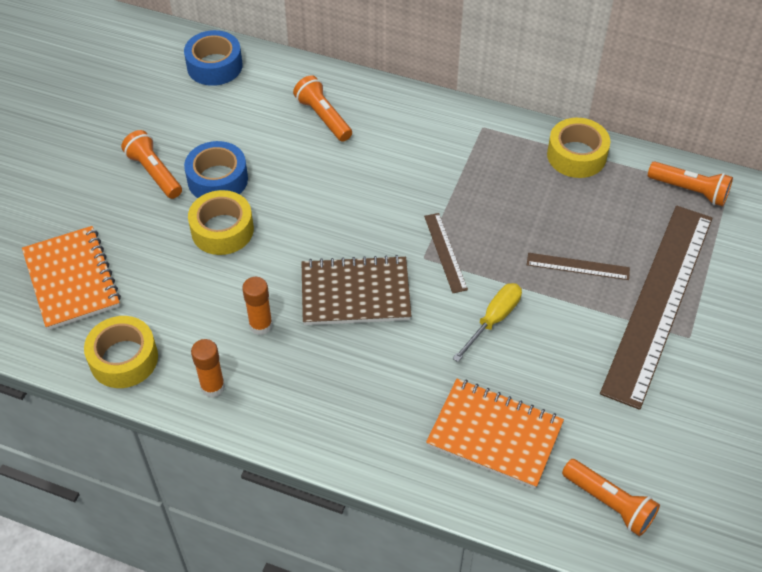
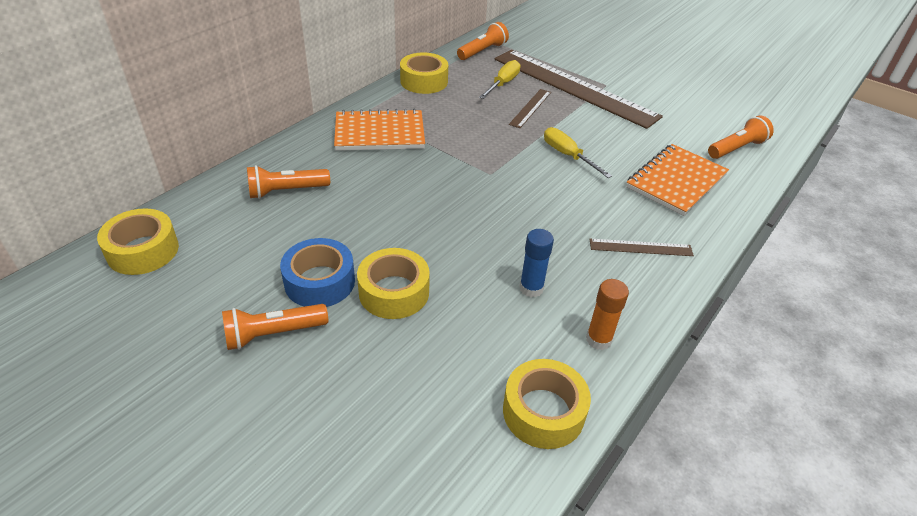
camera: 75 degrees left, 10 degrees down
(72, 279) = (402, 448): orange notebook -> orange notebook (379, 133)
(214, 66) = (143, 251): blue tape -> yellow tape
(261, 325) = (531, 288): orange glue stick -> blue glue stick
(355, 293) = (514, 219): brown notebook -> none
(445, 252) = (490, 161): brown ruler -> brown ruler (640, 247)
(618, 228) = (502, 84): none -> yellow screwdriver

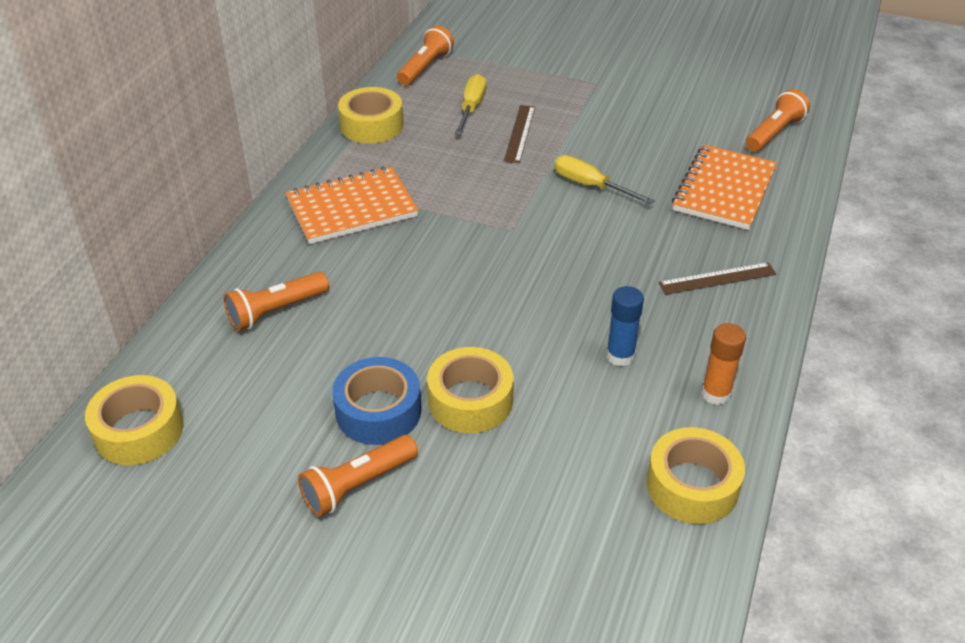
camera: 15 degrees left, 0 degrees up
(573, 87) = (558, 94): brown ruler -> none

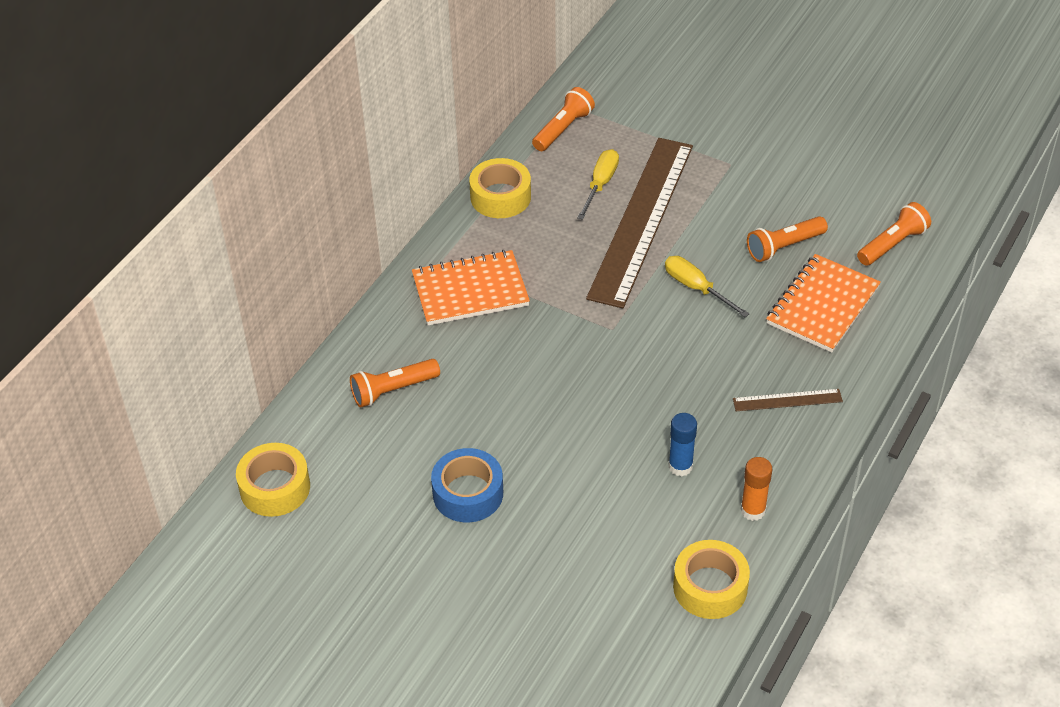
camera: 10 degrees right, 5 degrees up
(358, 485) = (443, 554): orange flashlight -> orange flashlight (784, 247)
(470, 400) = (545, 492): yellow tape -> none
(520, 133) = (641, 220): brown ruler -> brown ruler, size x2.45

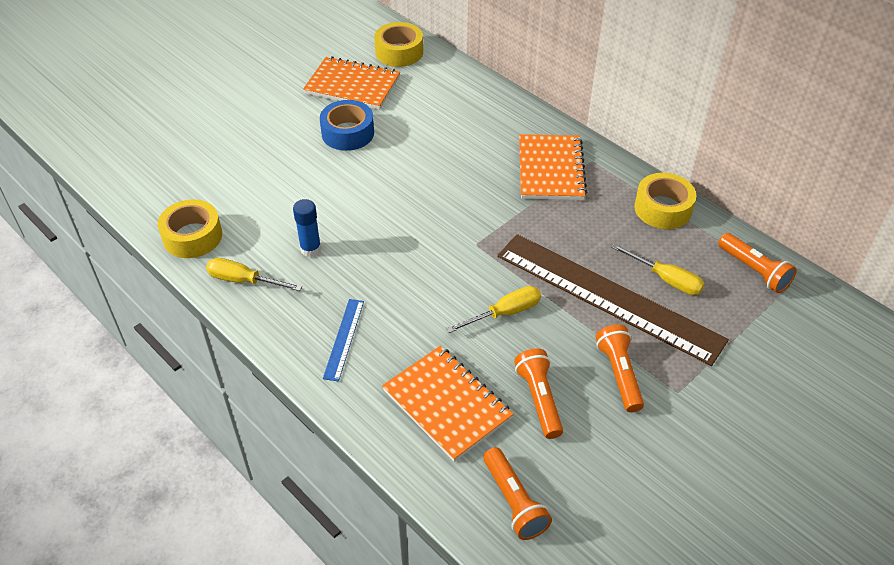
camera: 105 degrees right, 0 degrees up
(367, 518) = (352, 86): none -> orange notebook
(393, 390) = (461, 113): orange flashlight -> orange flashlight (619, 374)
(753, 510) = (244, 281): orange glue stick -> yellow screwdriver
(787, 400) = (344, 339): brown ruler -> blue ruler

